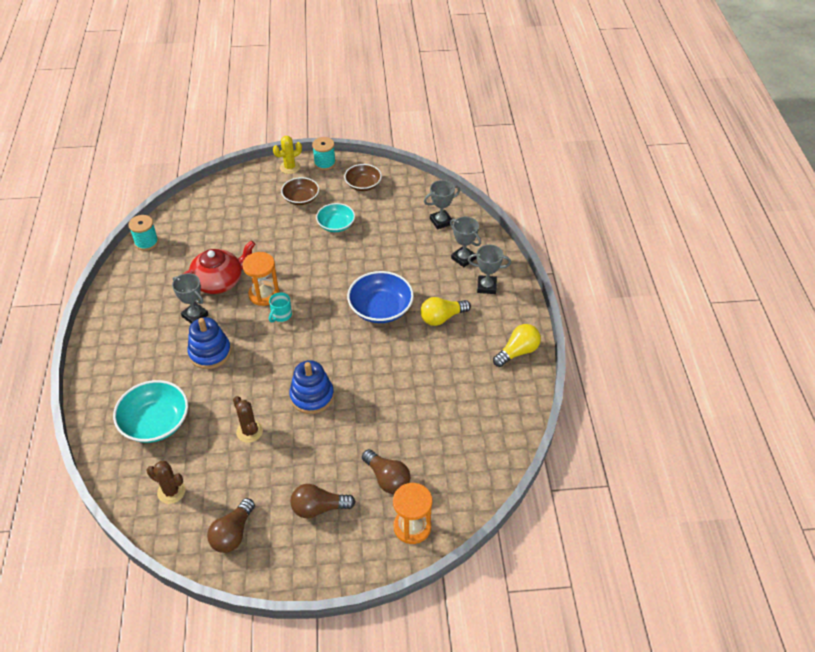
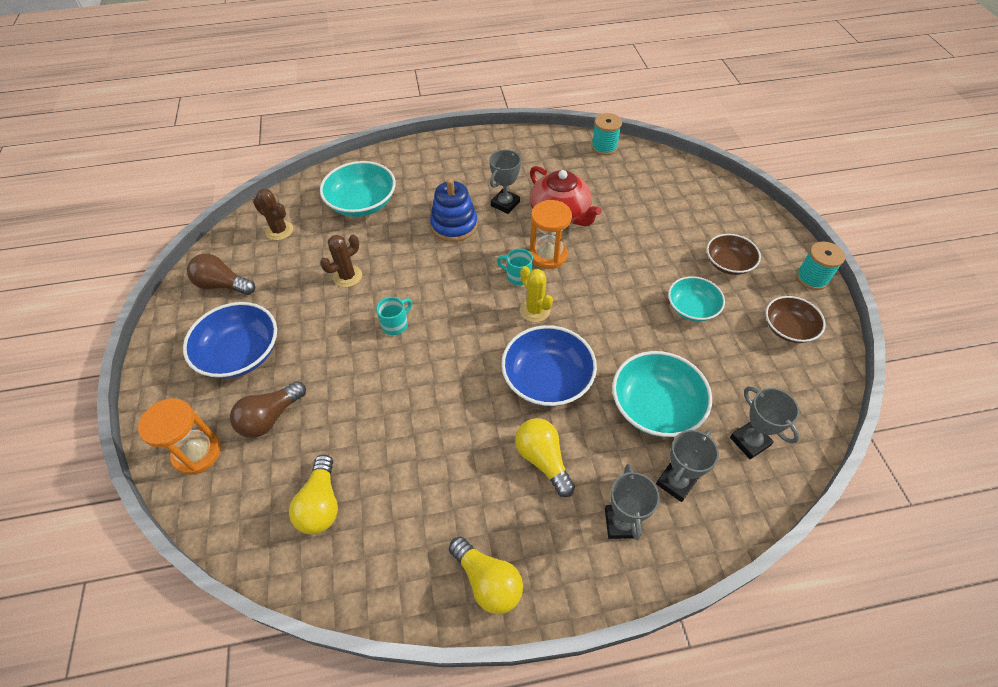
camera: 85 degrees right, 5 degrees up
(171, 491) = (279, 230): brown cactus -> brown cactus turned 75 degrees counterclockwise
(290, 167) = (784, 243): yellow cactus -> yellow cactus (535, 310)
(312, 396) = (396, 324): blue stacking toy -> turquoise mug
(319, 508) = (240, 353): brown light bulb -> blue bowl
(411, 258) = (655, 406): none -> turquoise bowl
(462, 440) = (321, 504): none -> yellow light bulb

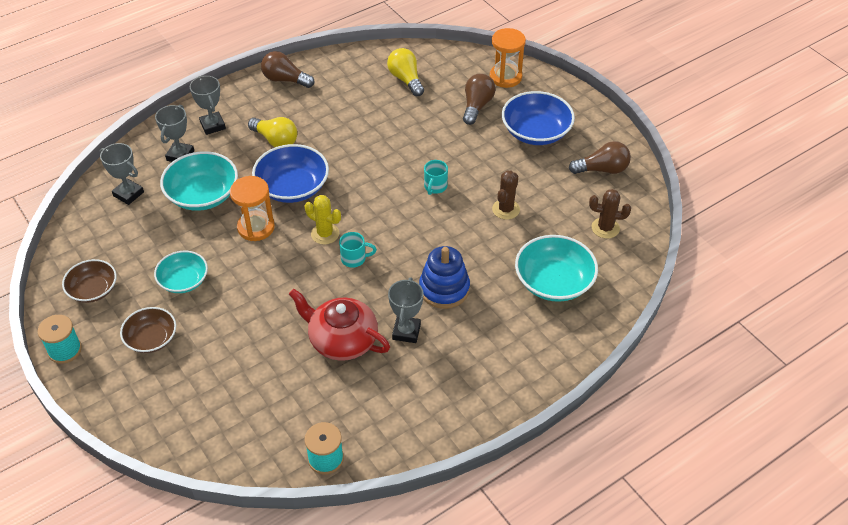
camera: 155 degrees right, 5 degrees down
(488, 581) = (285, 80): yellow light bulb -> brown light bulb
(548, 255) = (335, 288): orange hourglass -> orange hourglass (256, 227)

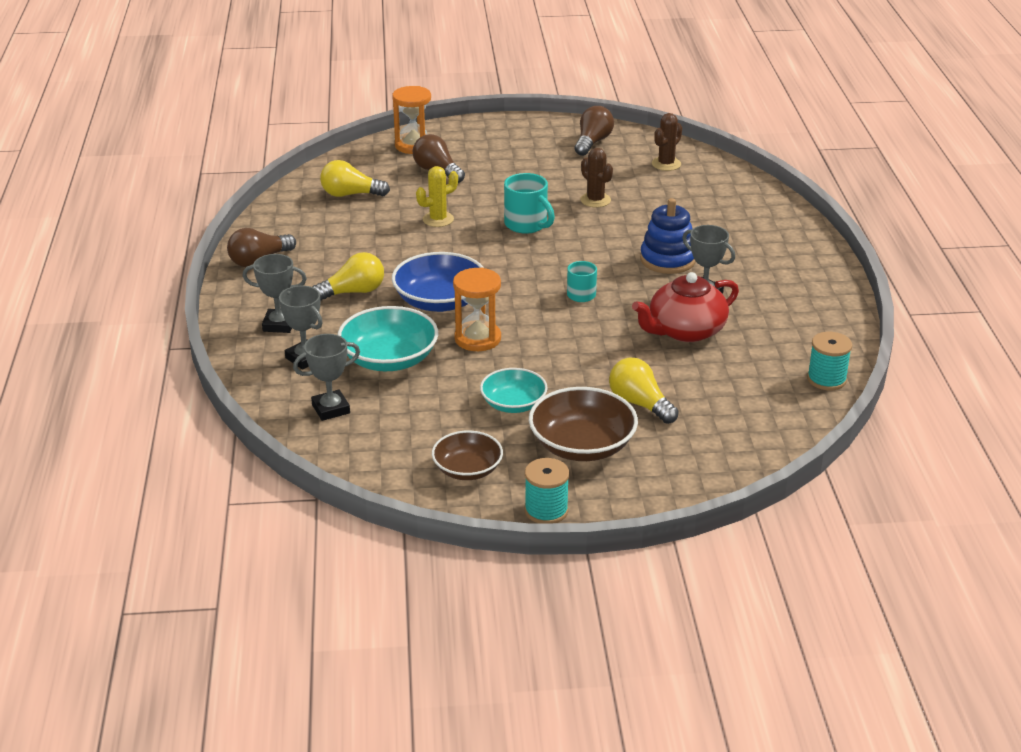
camera: 60 degrees left, 15 degrees down
(151, 339) = (582, 445): brown bowl -> brown bowl, size x1.55
(222, 351) = (640, 404): none -> yellow light bulb
(325, 234) = (530, 301): yellow cactus -> yellow cactus (438, 219)
(435, 187) = (527, 225): turquoise mug -> turquoise mug, size x1.58
(536, 132) = (508, 155): blue bowl -> none
(554, 282) = (708, 206): turquoise bowl -> none

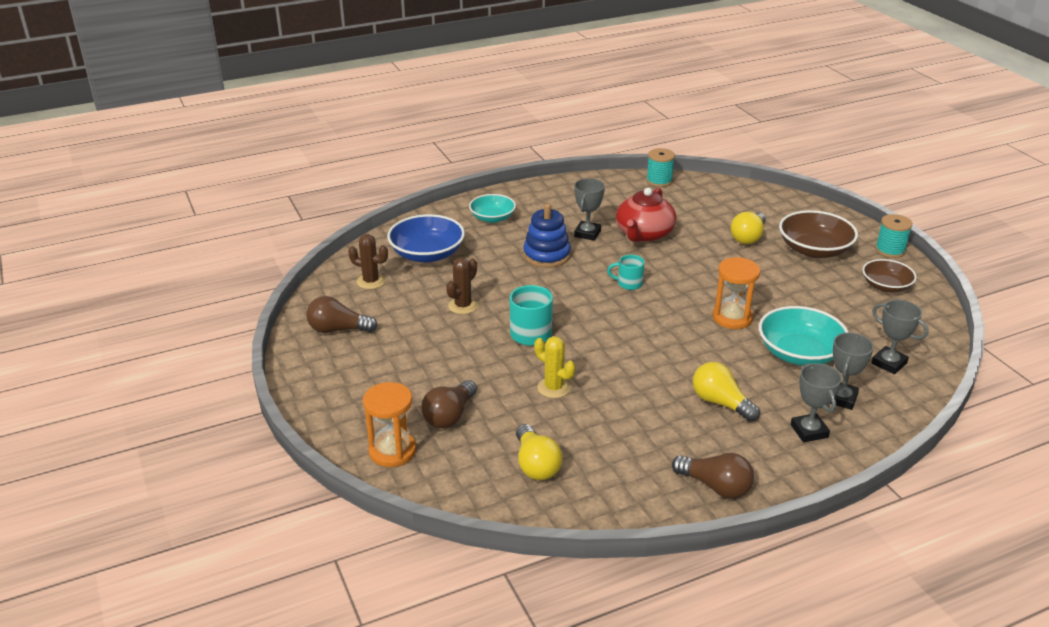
camera: 110 degrees left, 0 degrees up
(440, 301) = (695, 350): blue bowl -> blue bowl (427, 254)
(513, 404) = (797, 284): turquoise bowl -> turquoise bowl (492, 218)
(685, 331) = (644, 234): red teapot -> red teapot turned 75 degrees clockwise

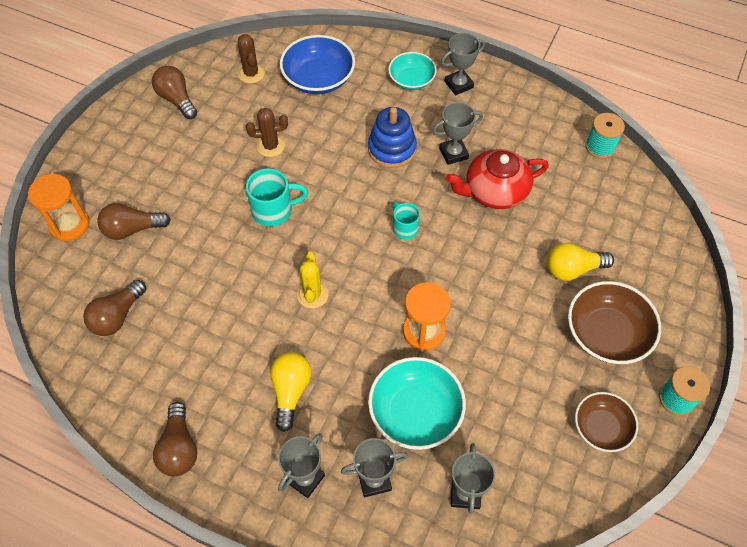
camera: 50 degrees right, 25 degrees up
(527, 203) = (458, 85): none -> grey trophy
(536, 465) = (117, 316): yellow light bulb -> brown light bulb
(553, 388) = (216, 269): yellow cactus -> yellow cactus (312, 294)

